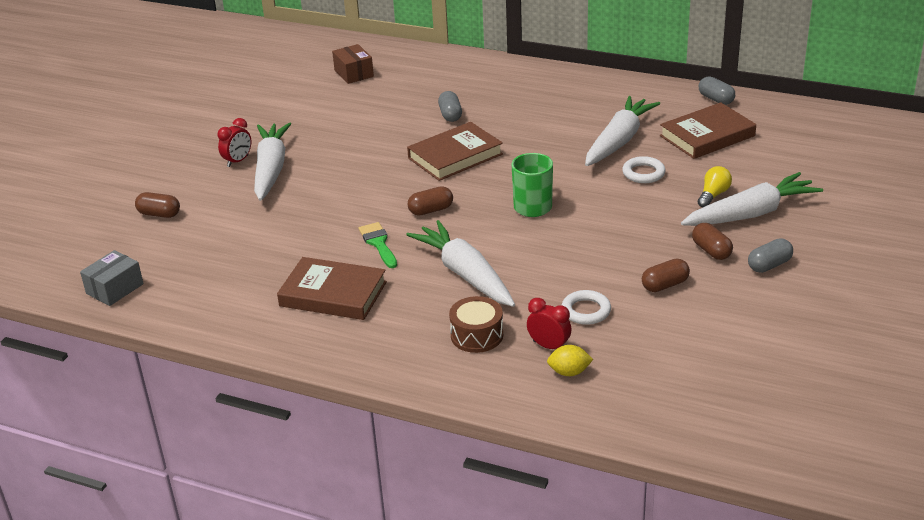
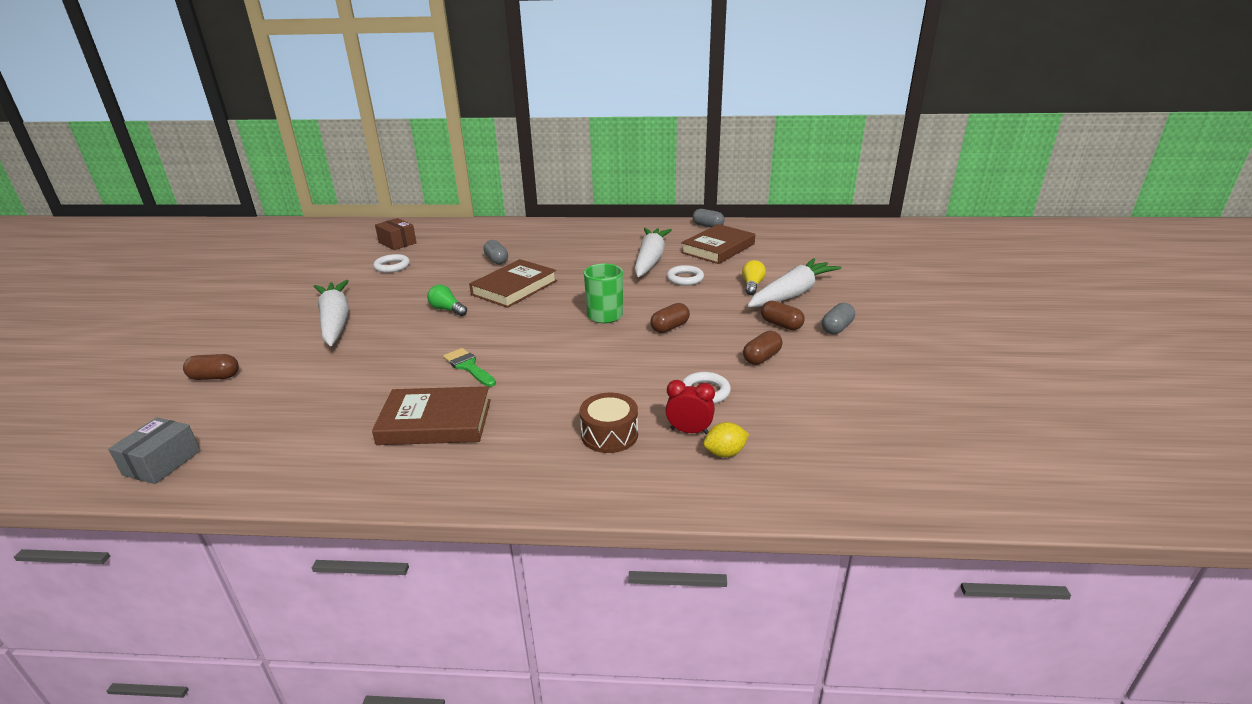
camera: 20 degrees left, 5 degrees down
(238, 161) = (298, 319): red clock -> none
(340, 107) = (392, 266): none -> white ring
(379, 173) = (447, 309): none -> green light bulb
(431, 210) = (510, 331): brown capsule -> brown capsule (670, 327)
(465, 274) = (569, 379): white carrot -> none

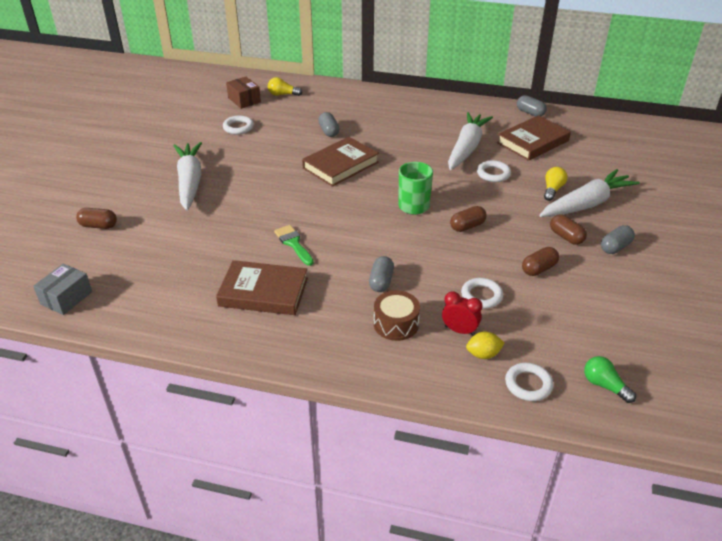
camera: 10 degrees right, 10 degrees up
(441, 234) = (283, 94): none -> yellow light bulb
(447, 309) = (281, 182): green light bulb -> green light bulb (604, 385)
(582, 392) = (381, 282): none -> grey capsule
(789, 478) = (528, 384): none -> white ring

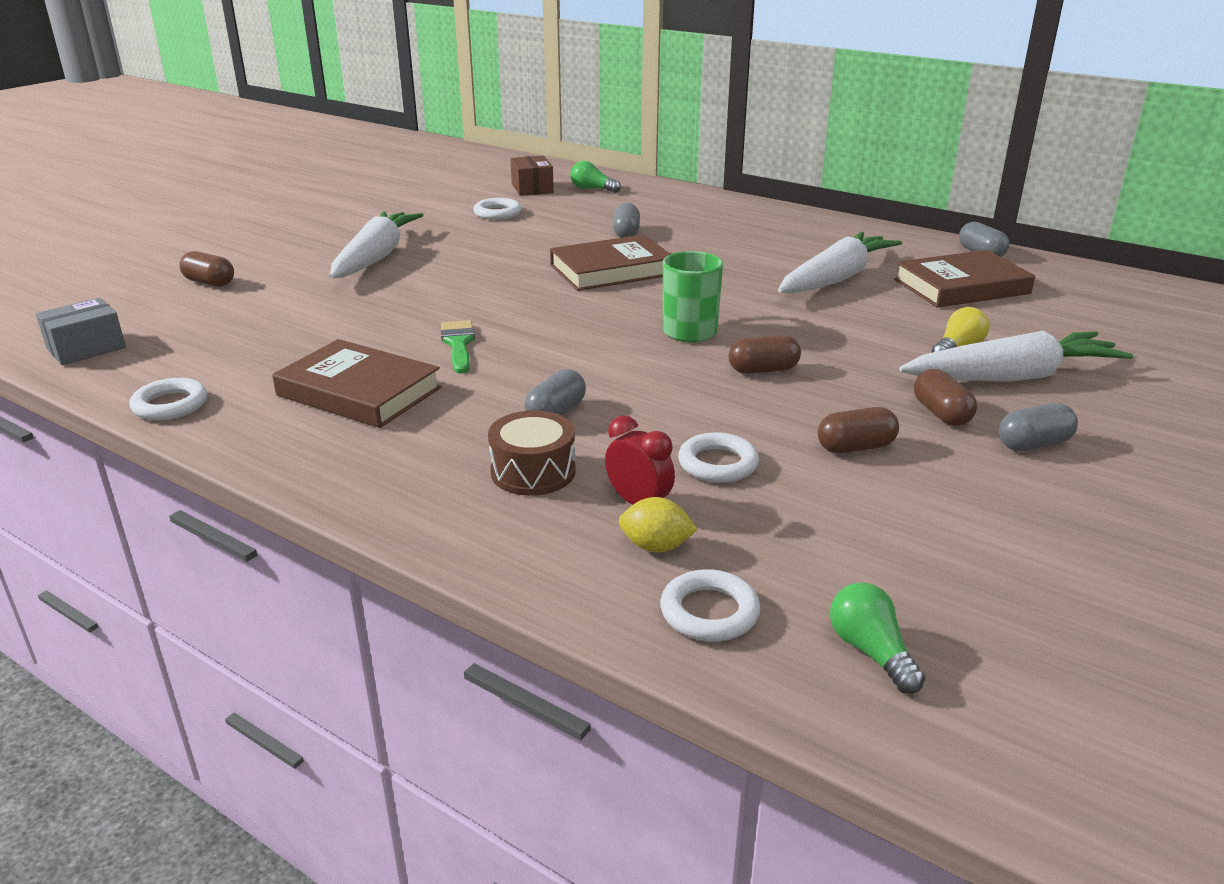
camera: 20 degrees right, 10 degrees down
(283, 94) = (592, 189): yellow light bulb -> green light bulb
(493, 174) = (860, 314): white ring -> white ring (170, 405)

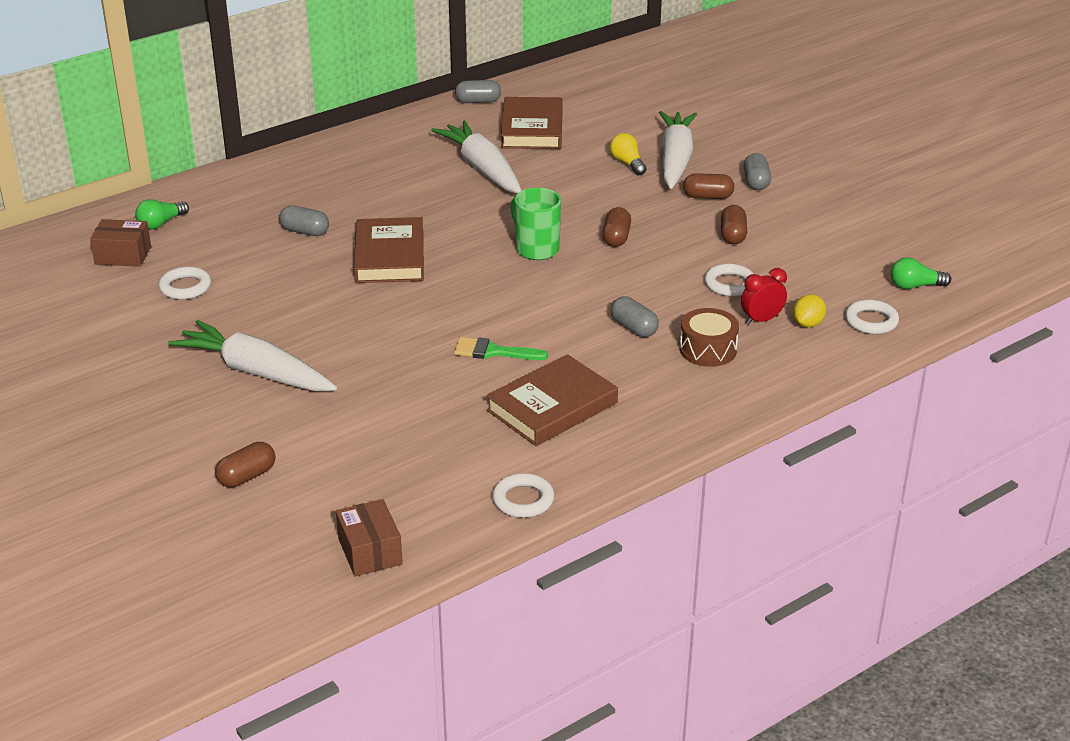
camera: 70 degrees left, 5 degrees up
(86, 348) = (370, 551): grey box -> brown box

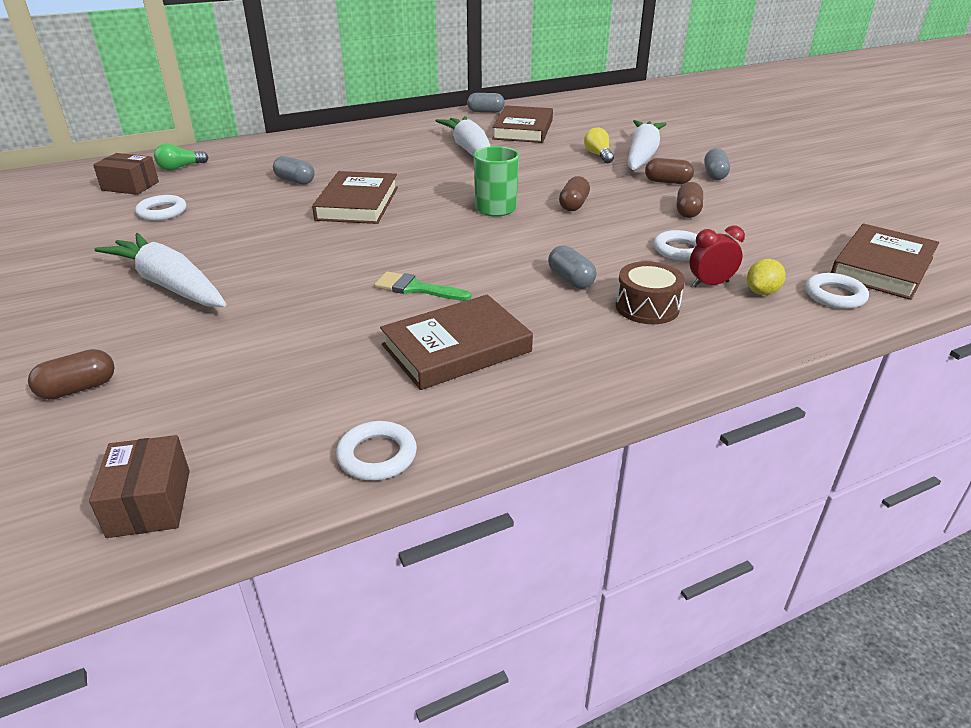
camera: 10 degrees right, 0 degrees up
(915, 286) = (881, 267): green light bulb -> brown book

